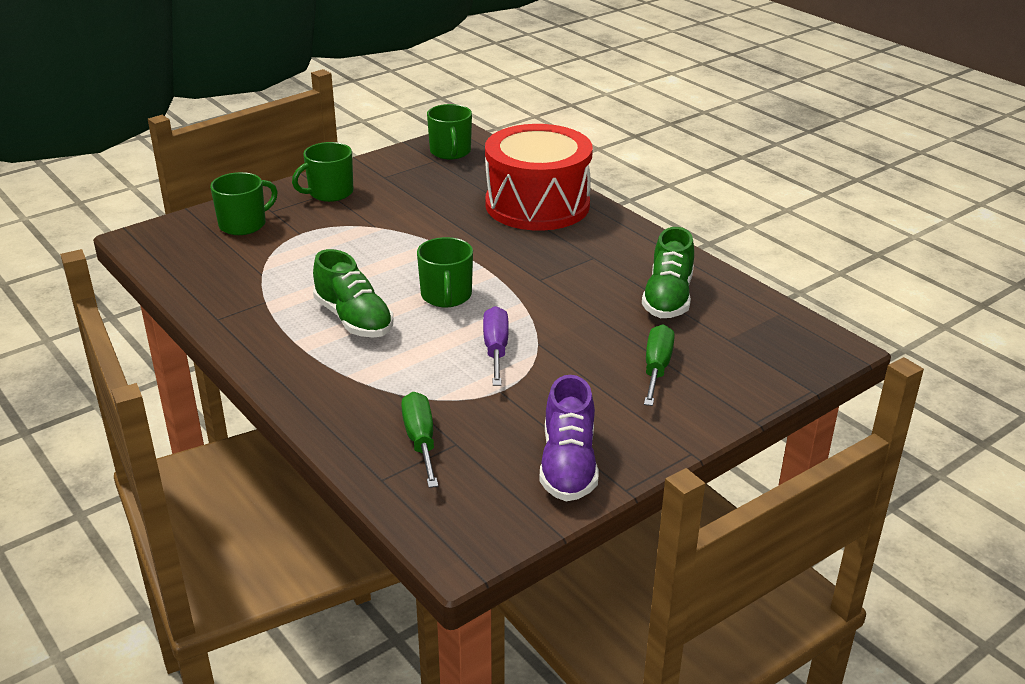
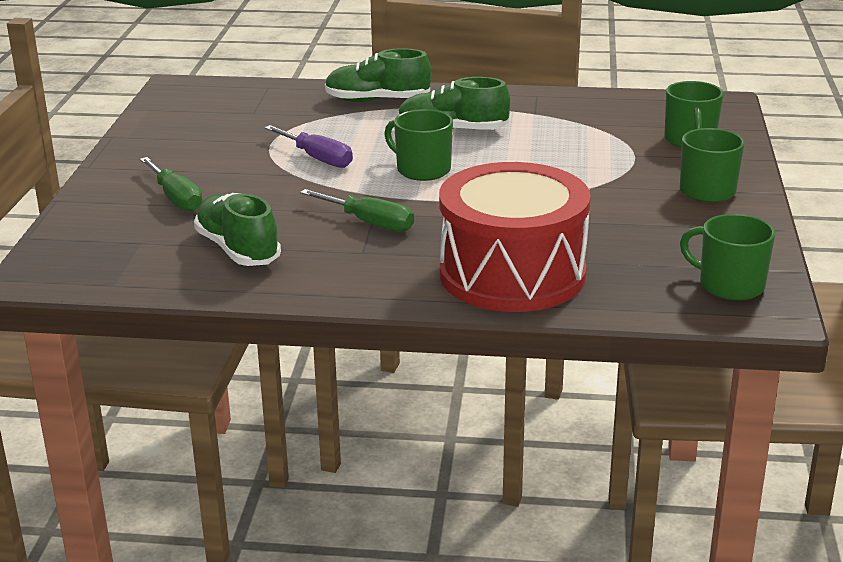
camera: 135 degrees right, 5 degrees down
(333, 391) = (377, 100): none -> green shoe
(420, 441) = (277, 105): green screwdriver -> green screwdriver (369, 223)
(568, 465) = (165, 131): purple shoe -> none

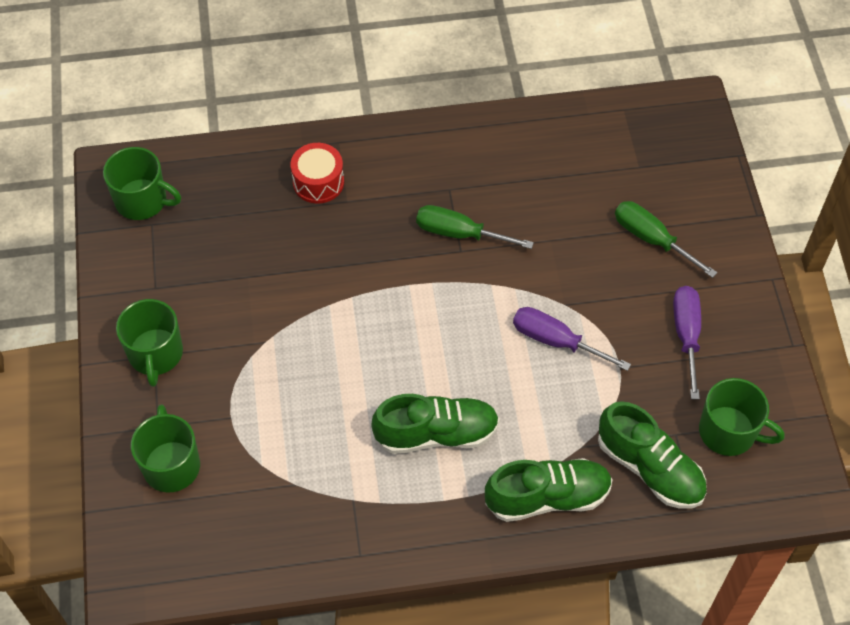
camera: 165 degrees right, 30 degrees up
(198, 149) = (686, 335): none -> purple screwdriver
(238, 250) = (553, 172): green shoe -> green shoe (649, 468)
(422, 170) = (442, 339): green mug -> green mug (729, 432)
(512, 274) = (318, 182): red drum -> red drum, size x0.43

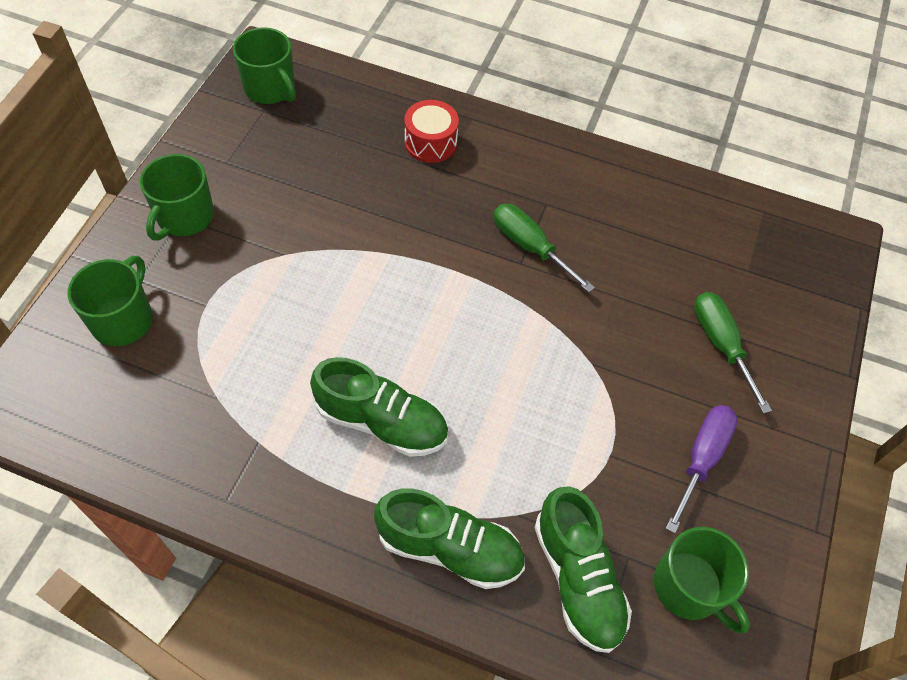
camera: 25 degrees right, 0 degrees up
(555, 341) = (560, 393): purple screwdriver -> none

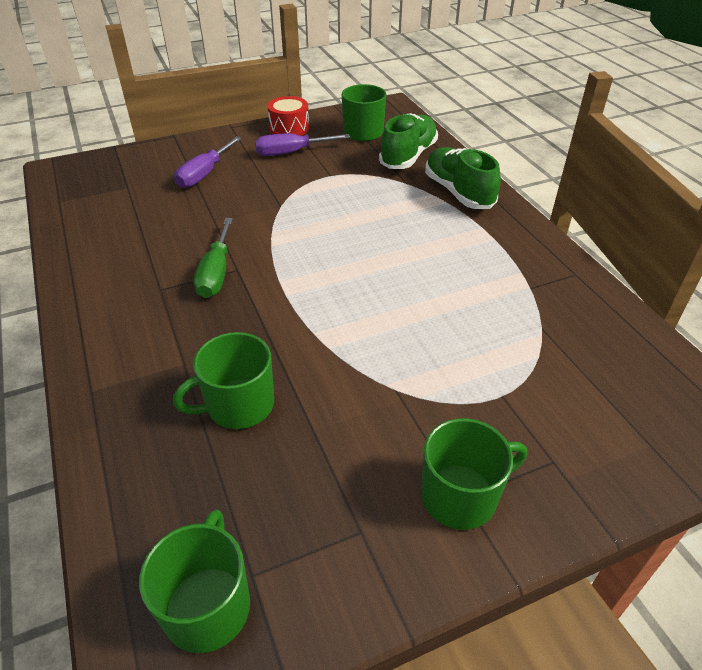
camera: 130 degrees left, 15 degrees down
(123, 319) = (589, 432): green mug -> green mug (238, 405)
(381, 421) = (437, 252): green shoe -> none
(430, 142) = (157, 395): red drum -> red drum (289, 128)
(720, 344) = (204, 174): green screwdriver -> purple screwdriver

